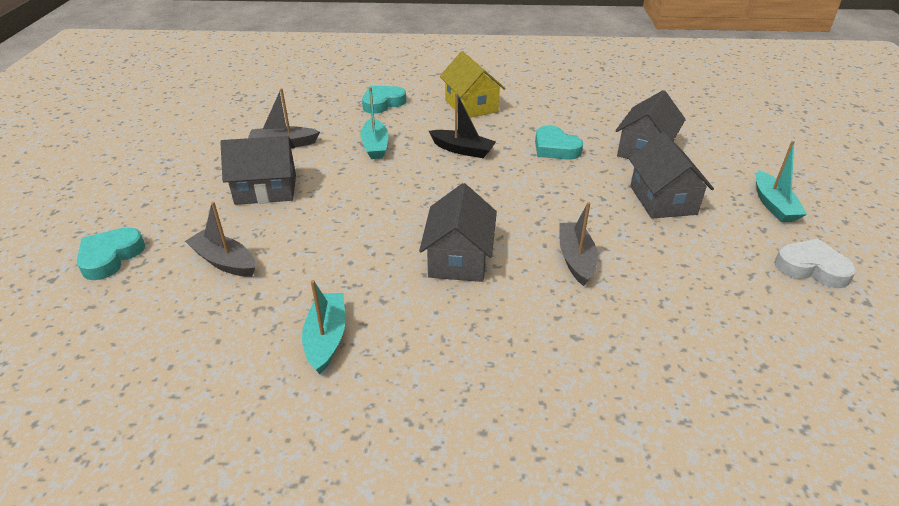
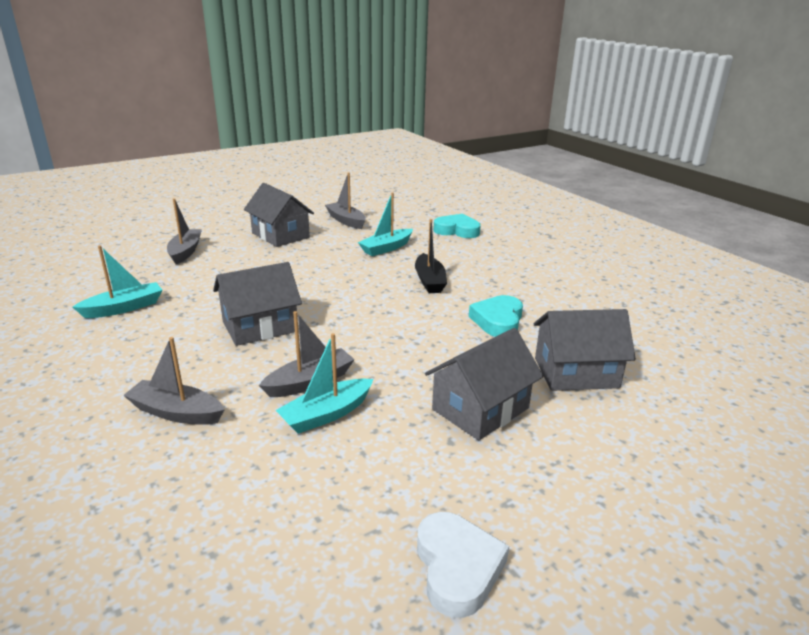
camera: 55 degrees right, 10 degrees down
(110, 257) = (165, 223): turquoise heart -> none
(471, 106) = (513, 262): yellow house -> none
(572, 344) = (176, 412): none -> grey boat
(773, 205) = (581, 503): turquoise boat -> turquoise boat (326, 414)

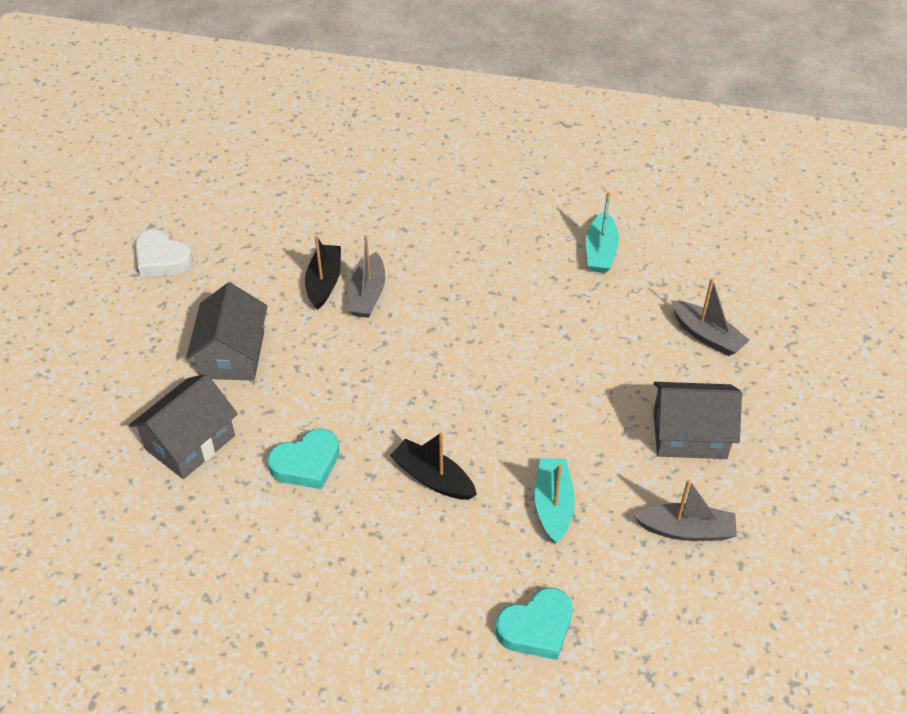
camera: 135 degrees right, 20 degrees up
(176, 412) = (409, 224): grey boat -> none
(260, 326) = (478, 310): grey house -> none
(326, 414) = (324, 282): turquoise boat -> black boat
(498, 321) = (306, 463): turquoise heart -> turquoise heart turned 90 degrees clockwise

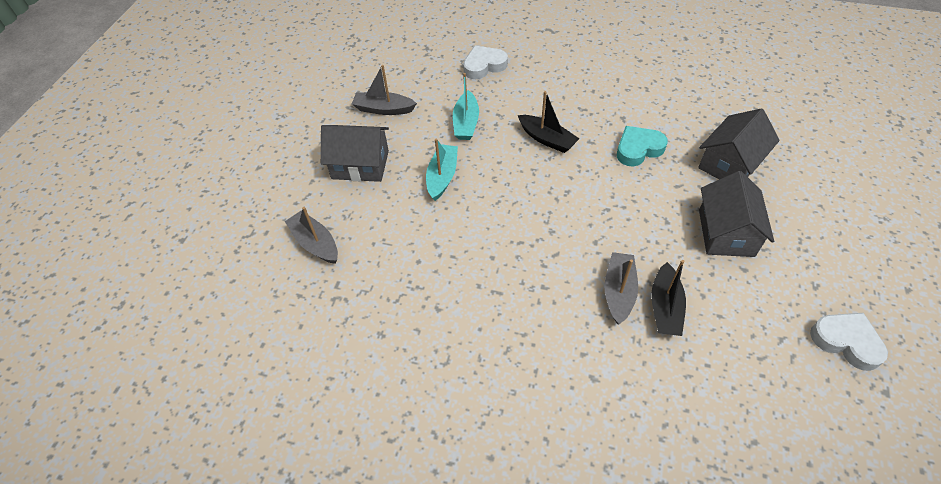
camera: 175 degrees left, 5 degrees up
(536, 628) = (484, 66): turquoise heart -> white heart
(600, 251) = (385, 340): turquoise boat -> turquoise boat (442, 177)

